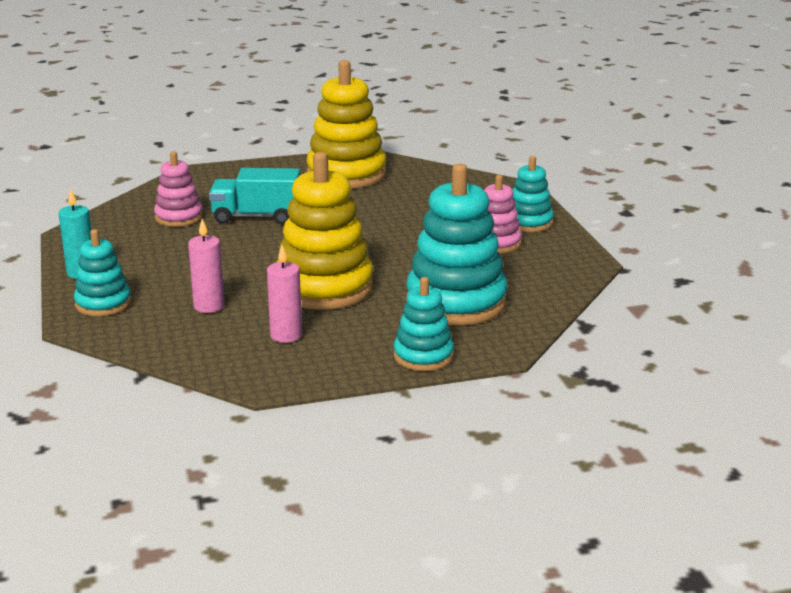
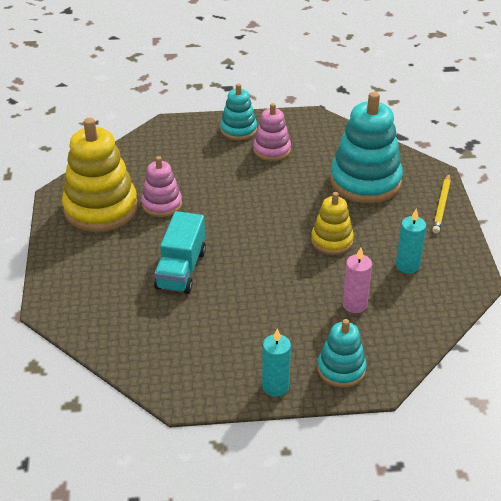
camera: 80 degrees left, 15 degrees up
(179, 217) = (165, 320): pink stacking toy -> pink stacking toy (162, 204)
(286, 335) = (407, 266): pink candle -> turquoise candle
(324, 288) = (332, 241): yellow stacking toy -> yellow stacking toy, size x0.55
(423, 356) = (441, 205): turquoise stacking toy -> yellow pencil

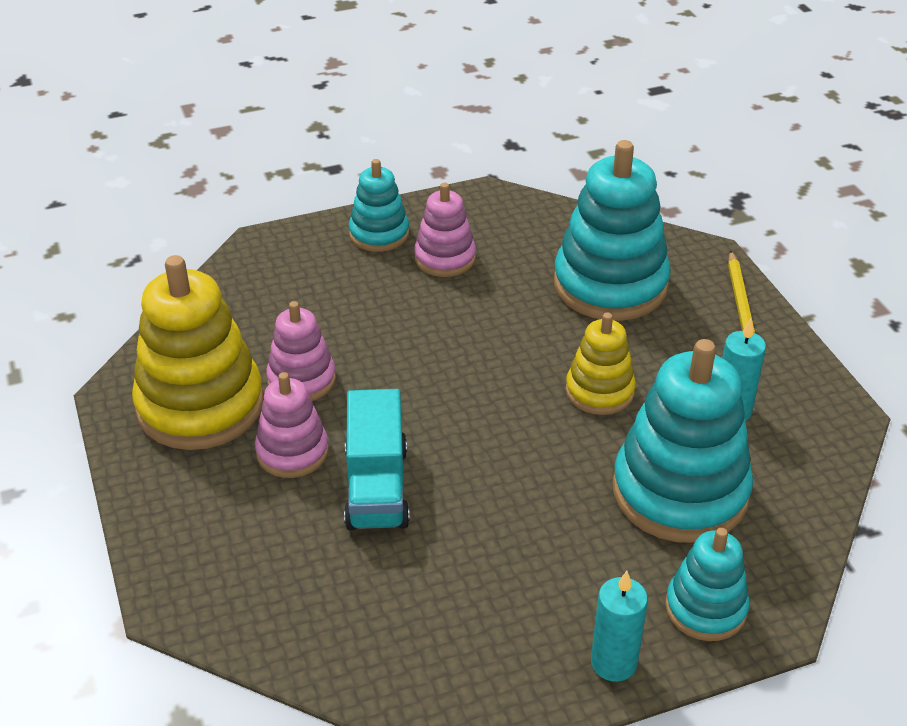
camera: 15 degrees left, 0 degrees up
(142, 242) = (292, 452): none -> pink stacking toy
(354, 305) = (680, 492): pink candle -> turquoise stacking toy

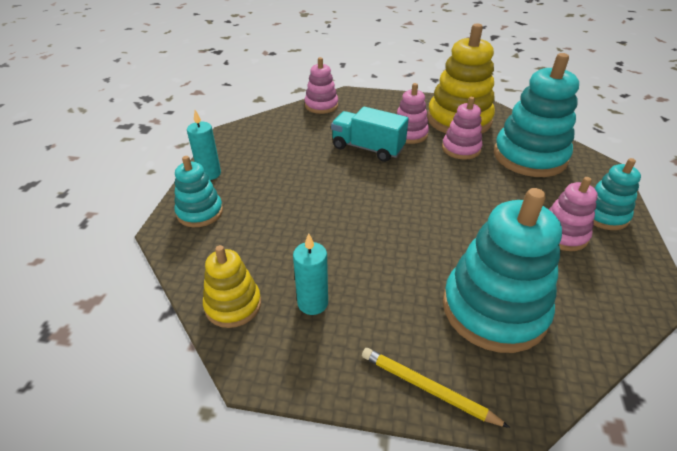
camera: 120 degrees right, 0 degrees up
(255, 625) = (321, 105): none -> pink stacking toy
(599, 391) = (378, 247): yellow stacking toy -> yellow stacking toy (233, 305)
(680, 492) = (273, 241): turquoise stacking toy -> turquoise stacking toy (529, 157)

